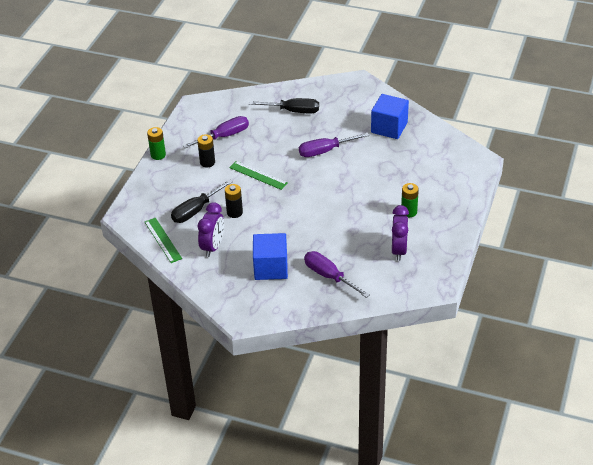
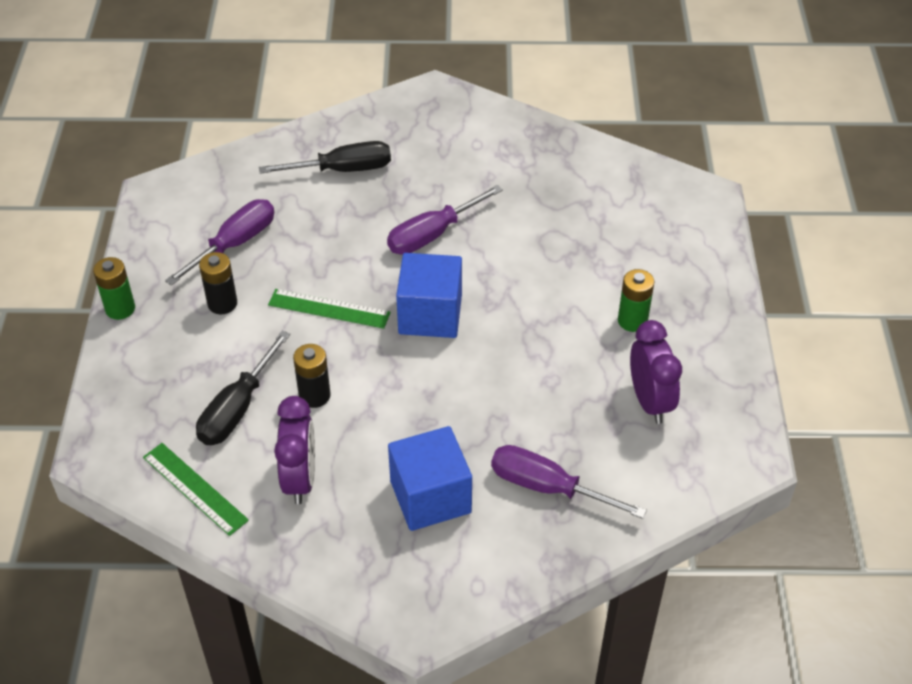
camera: 20 degrees left, 5 degrees up
(389, 127) = (525, 167): blue cube -> blue cube (430, 315)

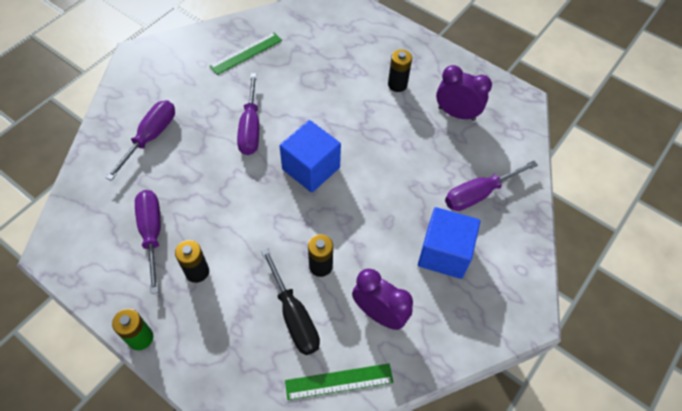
camera: 55 degrees left, 10 degrees up
(329, 308) = (258, 215): green ruler -> green ruler (246, 53)
(342, 170) = (150, 137): black screwdriver -> purple screwdriver
(632, 321) = (397, 84): green battery -> black battery

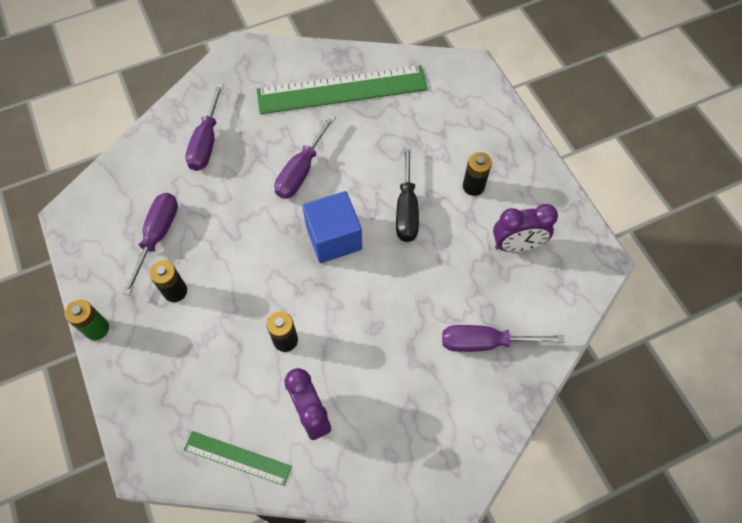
camera: 30 degrees right, 5 degrees up
(150, 137) = (207, 141): purple screwdriver -> purple screwdriver turned 135 degrees clockwise
(246, 53) = (342, 89): green ruler -> green ruler, size x2.00
(294, 315) = (234, 375): black screwdriver -> black screwdriver (406, 208)
(444, 253) = (410, 386): blue cube -> none
(456, 114) = (516, 245): purple clock -> purple clock turned 120 degrees clockwise

